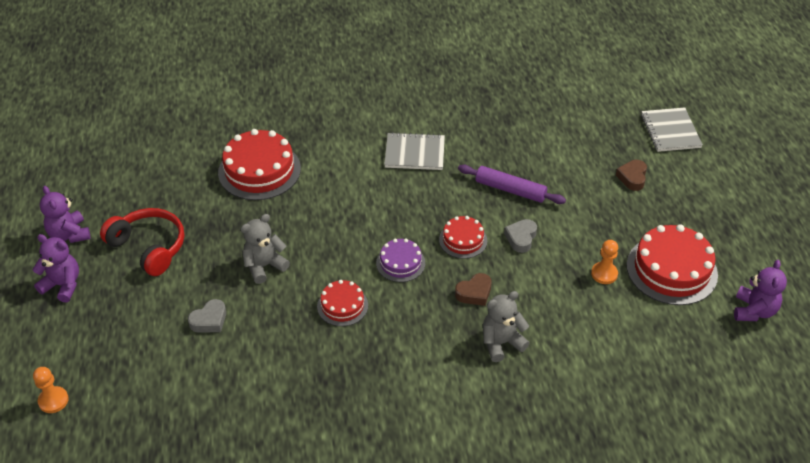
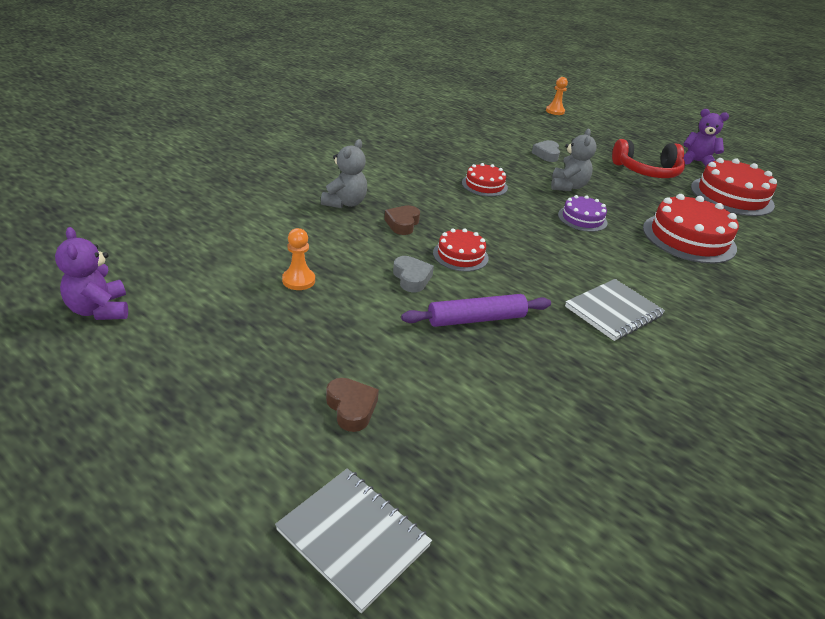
camera: 135 degrees right, 10 degrees down
(63, 285) = (646, 143): purple teddy bear -> none
(400, 263) = (485, 221): purple cake -> purple cake (582, 219)
(671, 270) = (224, 313): red cake -> red cake (731, 196)

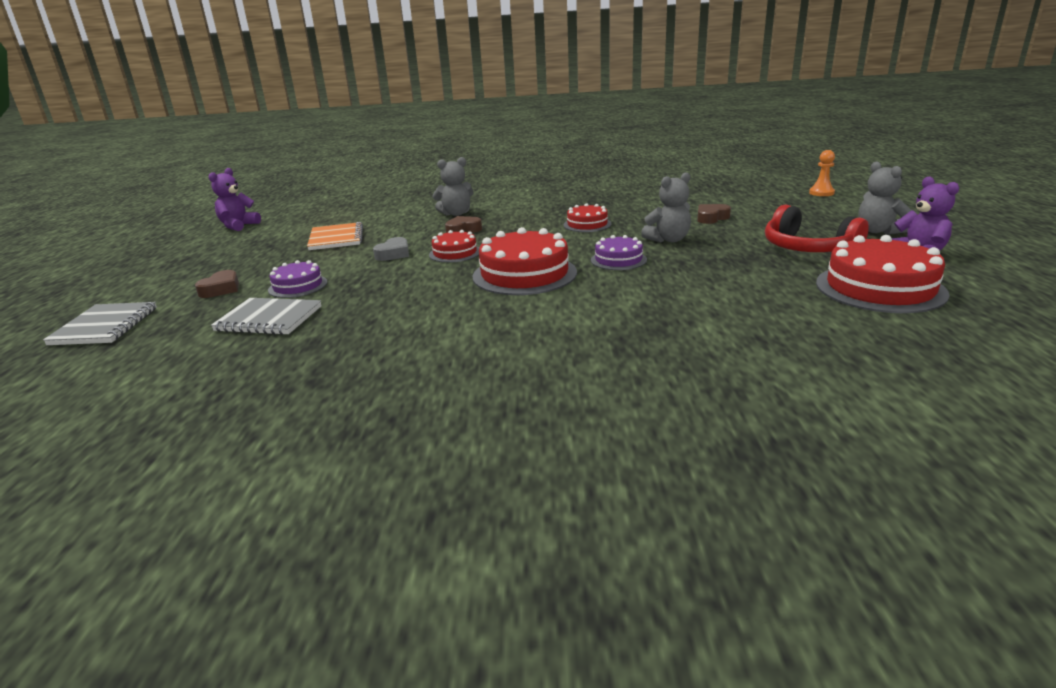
camera: 55 degrees right, 10 degrees down
(298, 280) = (336, 238): orange pawn -> orange notebook
(421, 359) = (298, 286): none -> purple cake
(476, 319) = (374, 282): purple rolling pin -> none
(546, 154) = (711, 218): grey heart -> brown heart
(613, 311) = (475, 311): grey notebook -> grey notebook (269, 319)
(646, 144) = (878, 231): none -> grey teddy bear
(688, 238) = (700, 298): red cake -> red cake (524, 274)

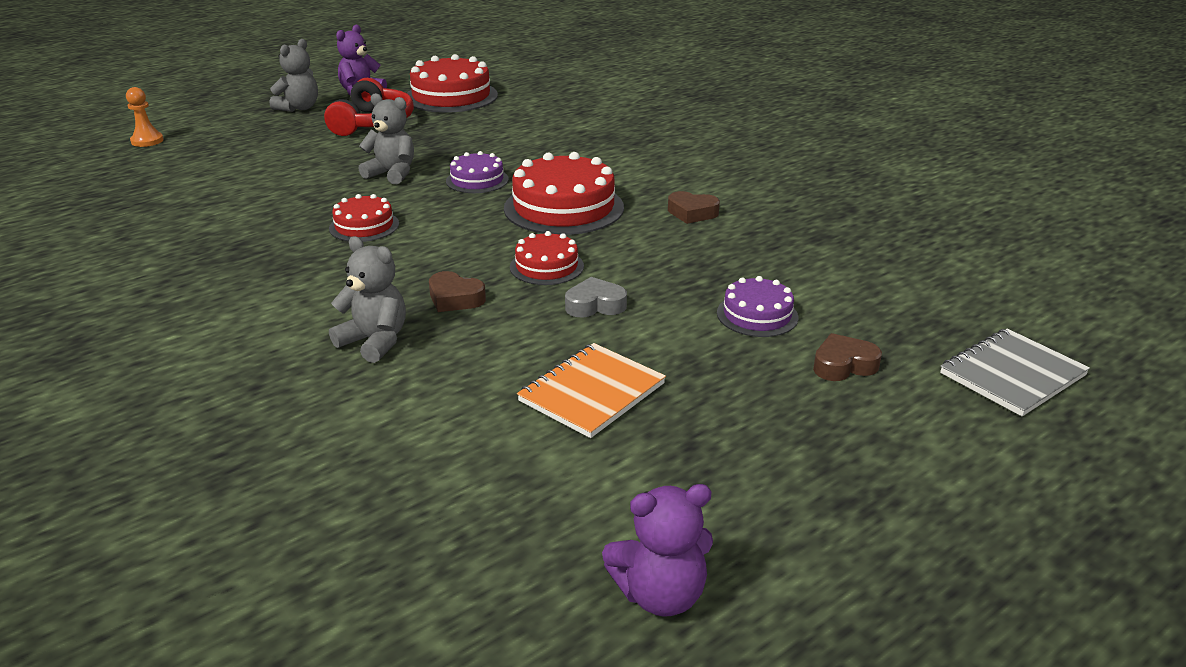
camera: 130 degrees left, 5 degrees up
(269, 319) = (830, 283): grey notebook -> none
(711, 218) = (291, 171): brown heart -> brown heart (692, 213)

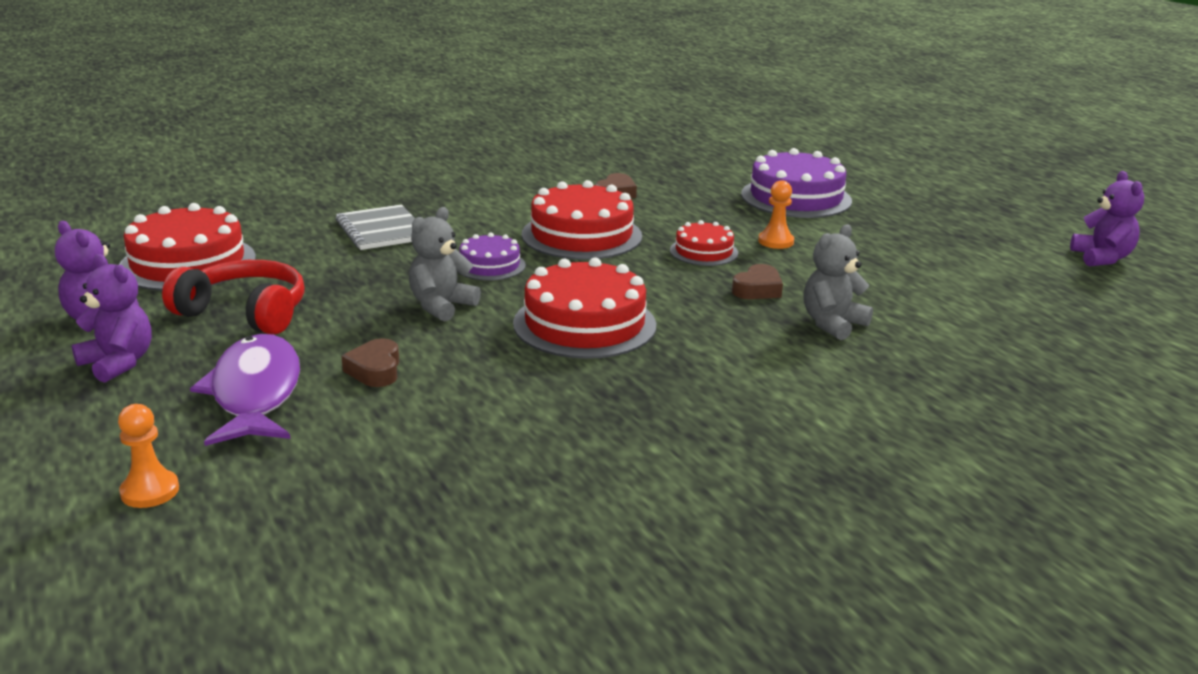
camera: 80 degrees left, 5 degrees down
(256, 144) = (255, 393): none -> purple fish
(299, 108) = (118, 363): grey teddy bear -> purple teddy bear
(364, 226) = (584, 324): red cake -> red cake, size x1.81
(591, 392) = (903, 254): orange notebook -> none
(595, 305) = (775, 241): grey heart -> orange pawn
(757, 315) = (796, 197): purple cake -> purple cake, size x1.81
(843, 365) = (862, 187): brown heart -> brown heart (375, 370)
(1012, 374) = (871, 154): grey notebook -> grey notebook (381, 230)

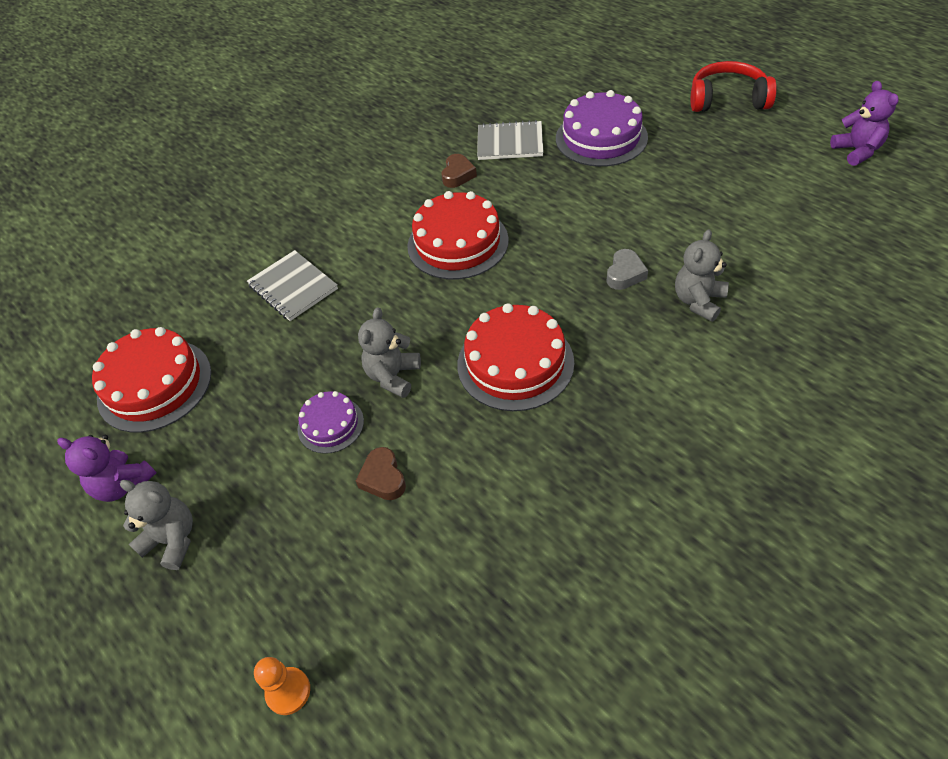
camera: 10 degrees left, 25 degrees up
(118, 363) = (172, 540): purple teddy bear -> grey teddy bear
(245, 313) = (239, 437): red headphones -> red headphones (727, 99)
(255, 393) = (304, 540): purple fish -> none
(490, 265) = (404, 308): purple cake -> purple cake (330, 425)
(689, 183) = (510, 143): none -> grey notebook
(704, 251) = (562, 236): red cake -> none
(757, 289) = (625, 274): brown heart -> grey heart
(775, 241) = (611, 204): orange pawn -> none

